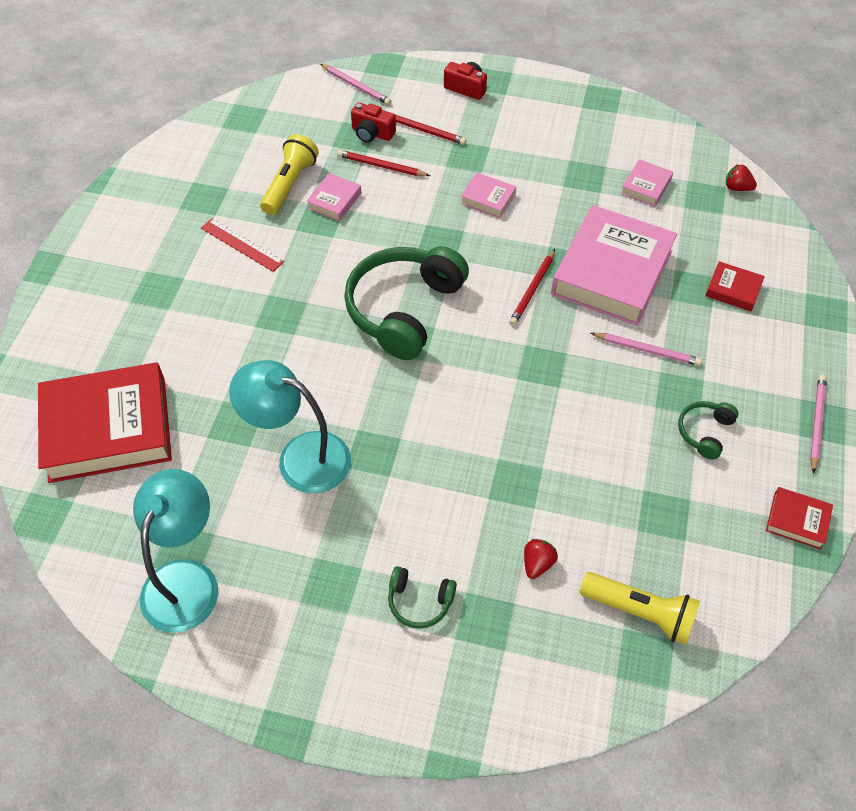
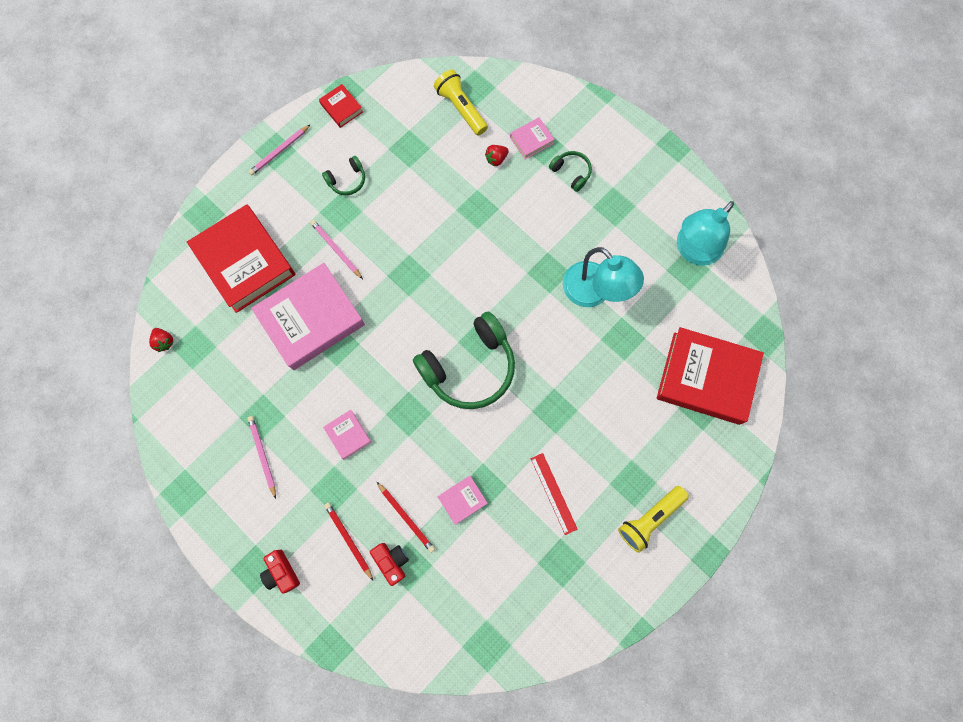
camera: 150 degrees left, 20 degrees up
(289, 184) = (488, 539): yellow flashlight -> yellow flashlight (649, 519)
(356, 86) = (371, 631): pink pencil -> pink pencil (263, 455)
(532, 289) = (373, 335): red pencil -> none
(646, 187) = (226, 380): pink book -> pink book (531, 140)
(733, 290) = (245, 262): red book -> red book, size x2.30

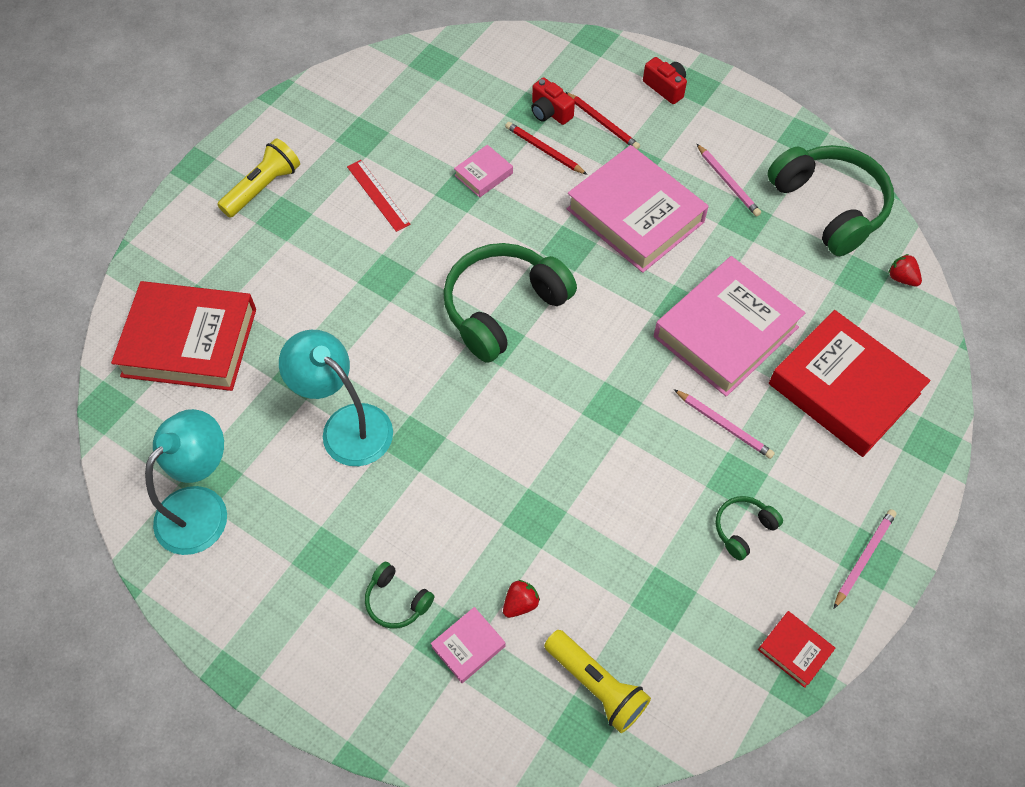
camera: 170 degrees right, 15 degrees down
(191, 416) = (829, 207): none -> green headphones
(348, 435) = (635, 215): pink book -> pink book, size x2.30

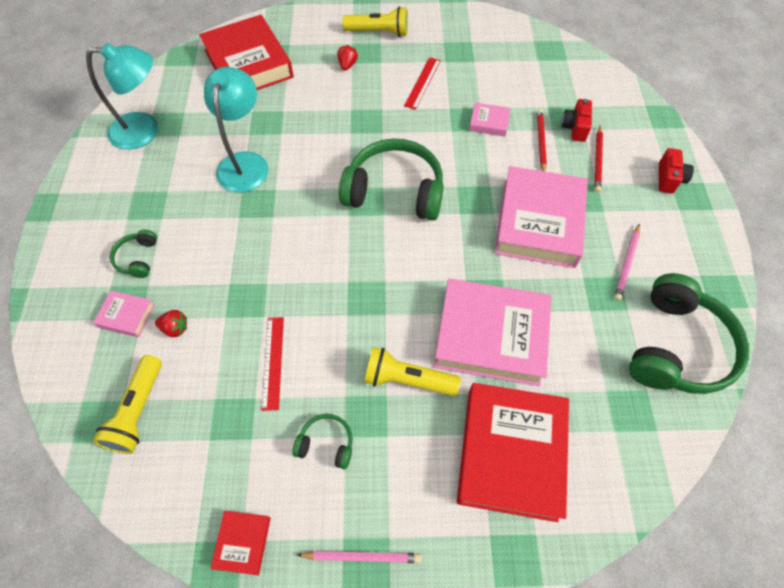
camera: 55 degrees right, 0 degrees up
(626, 530) = (273, 362): none -> red ruler
(724, 425) = (407, 380): pink pencil -> yellow flashlight
(901, 278) = (661, 443): red strawberry -> red strawberry (347, 65)

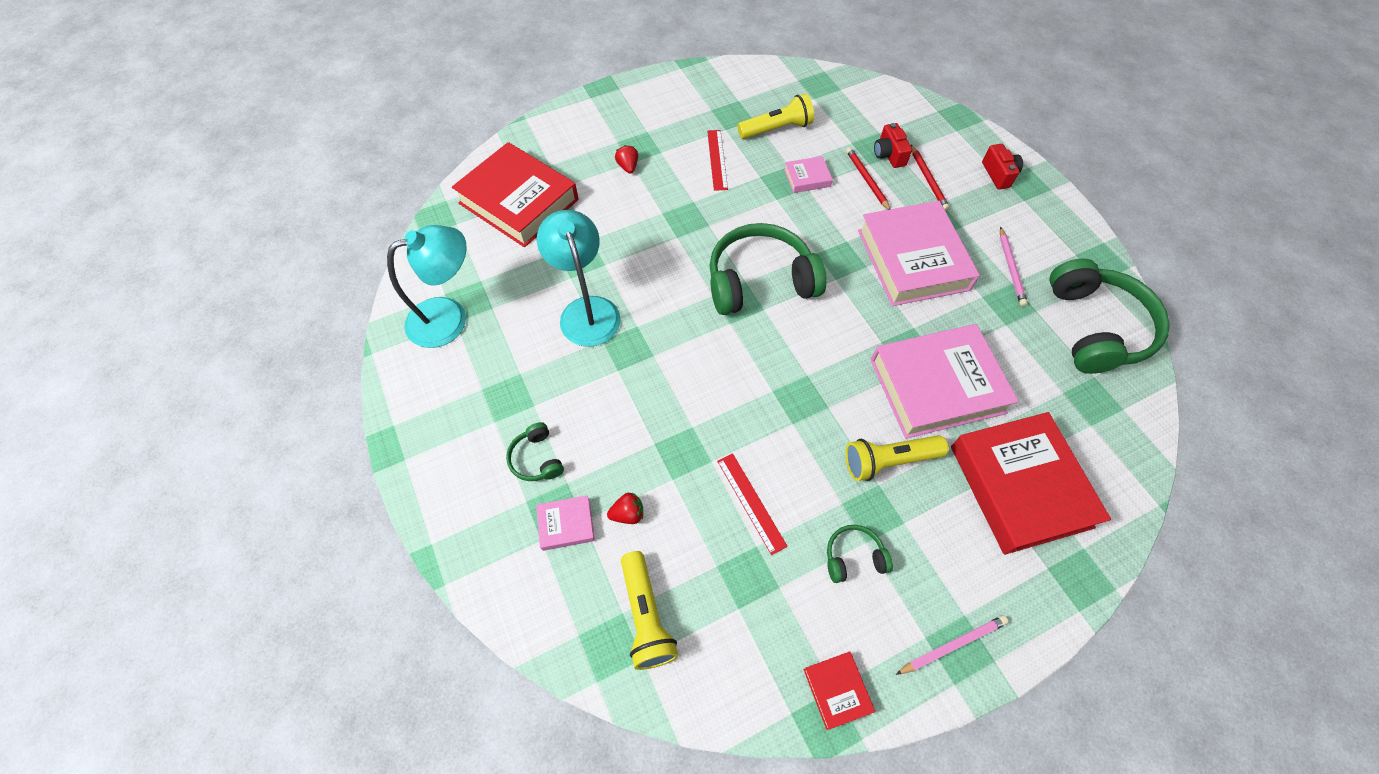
camera: 25 degrees left, 0 degrees up
(379, 32) = (638, 120): yellow flashlight -> yellow flashlight (776, 129)

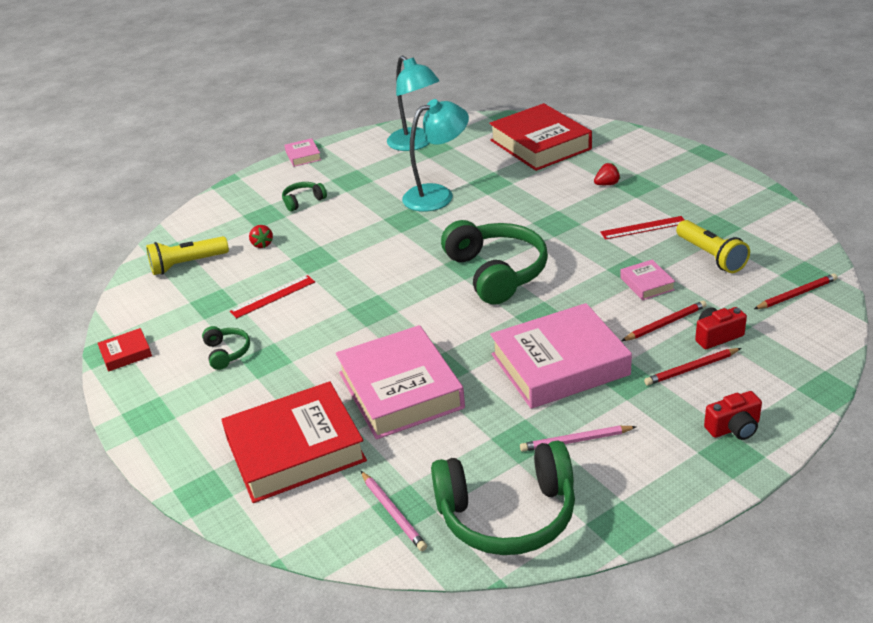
camera: 85 degrees right, 25 degrees down
(518, 201) = (540, 145): red book -> red book turned 60 degrees counterclockwise
(566, 524) = (253, 222): pink book -> pink book (303, 156)
(843, 97) = (796, 294): none -> red pencil
(889, 461) = (315, 365): yellow flashlight -> none
(952, 645) = (151, 411): pink pencil -> pink pencil (393, 512)

